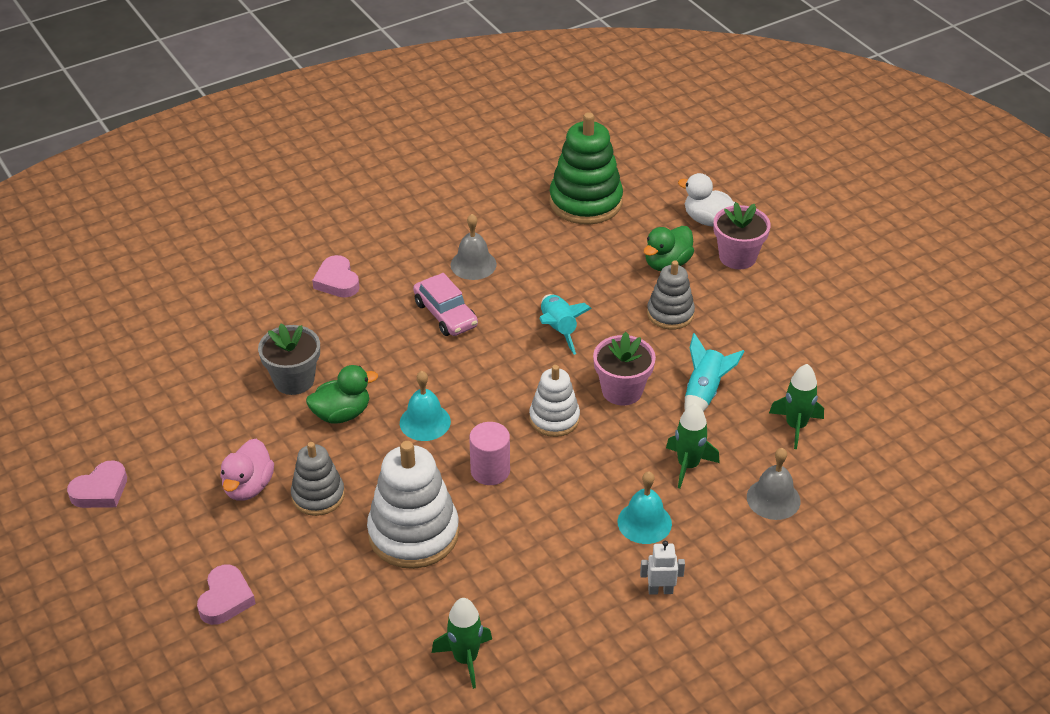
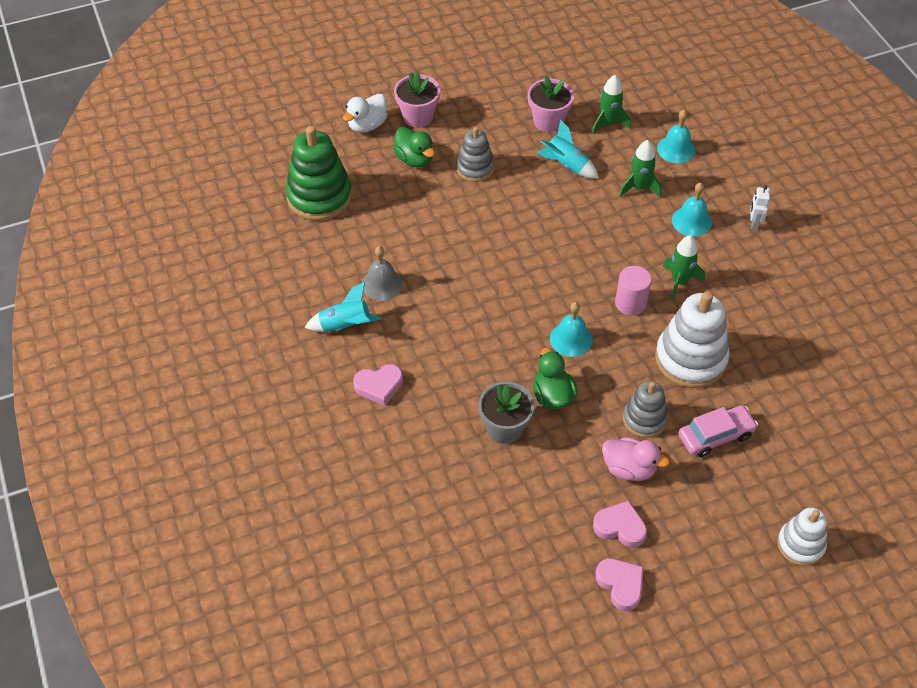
camera: 80 degrees left, 10 degrees up
(225, 599) = (749, 490): pink heart -> pink heart (620, 527)
(445, 314) = (443, 311): pink car -> pink car (716, 436)
(465, 659) = (811, 340): green rocket -> green rocket (679, 281)
(554, 418) = (580, 256): white stacking toy -> white stacking toy (800, 544)
(558, 329) = (478, 239): turquoise rocket -> turquoise rocket (345, 326)
(622, 391) = (556, 211): pink flower pot -> pink flower pot (548, 121)
(773, 499) = (676, 149): grey bell -> turquoise bell

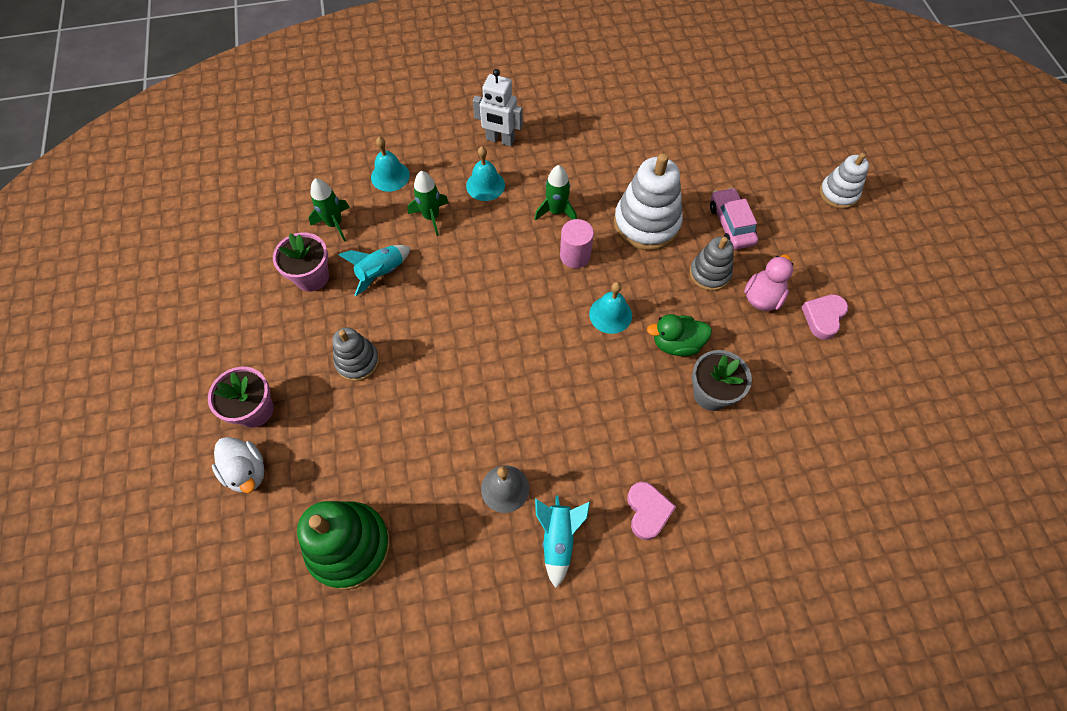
camera: 80 degrees left, 10 degrees up
(415, 159) = (323, 424): green duck -> none
(620, 585) = (881, 329): pink heart -> none
(754, 223) = (500, 140): white robot -> white robot, size x1.68

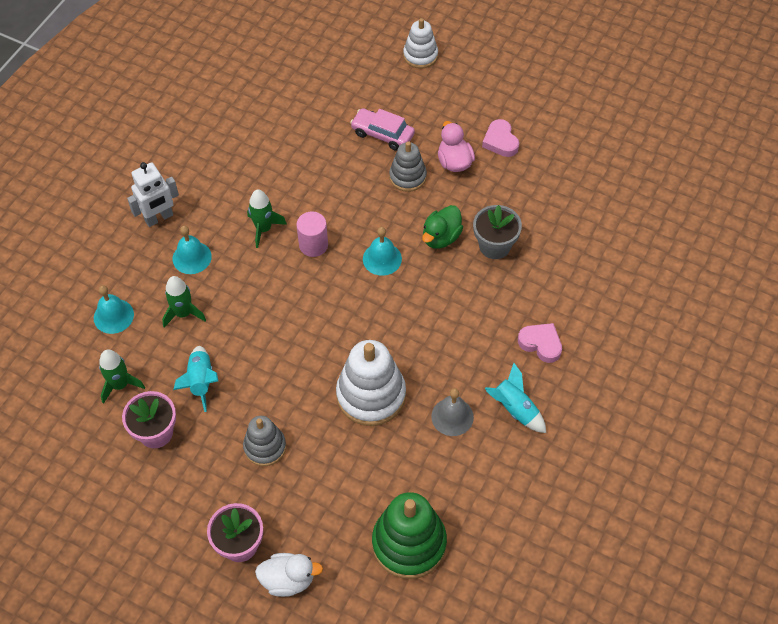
camera: 50 degrees left, 5 degrees down
(646, 223) = (331, 182): white stacking toy -> white stacking toy (371, 395)

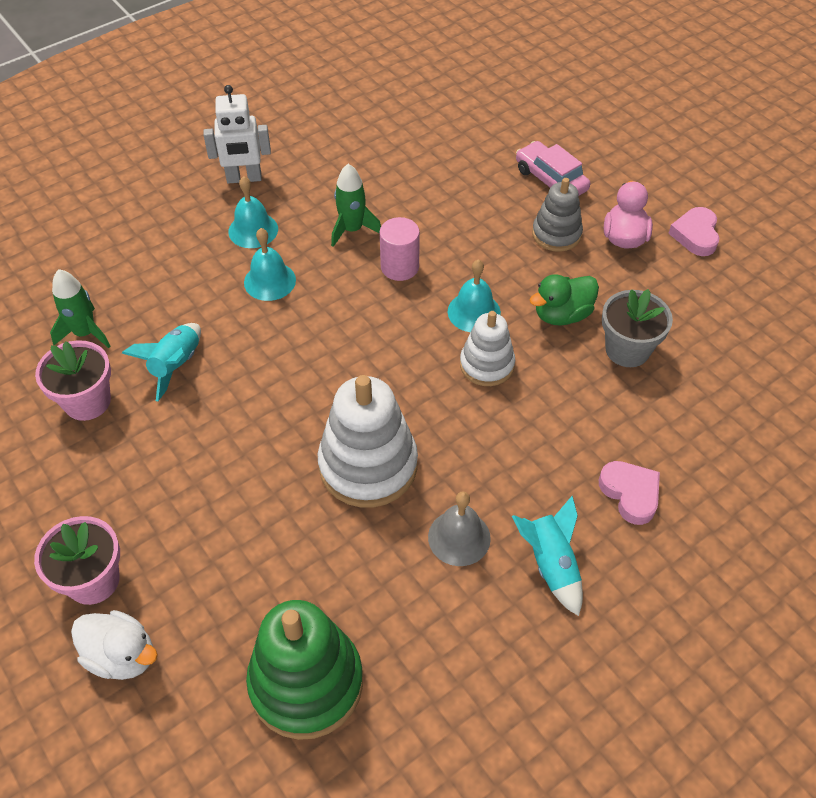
camera: 25 degrees right, 5 degrees down
(113, 316) = (128, 258): turquoise bell -> turquoise bell (269, 281)
(183, 313) = (205, 284): green rocket -> none
(265, 447) = (200, 473): grey stacking toy -> none
(420, 55) = (641, 115): white stacking toy -> white stacking toy (487, 365)

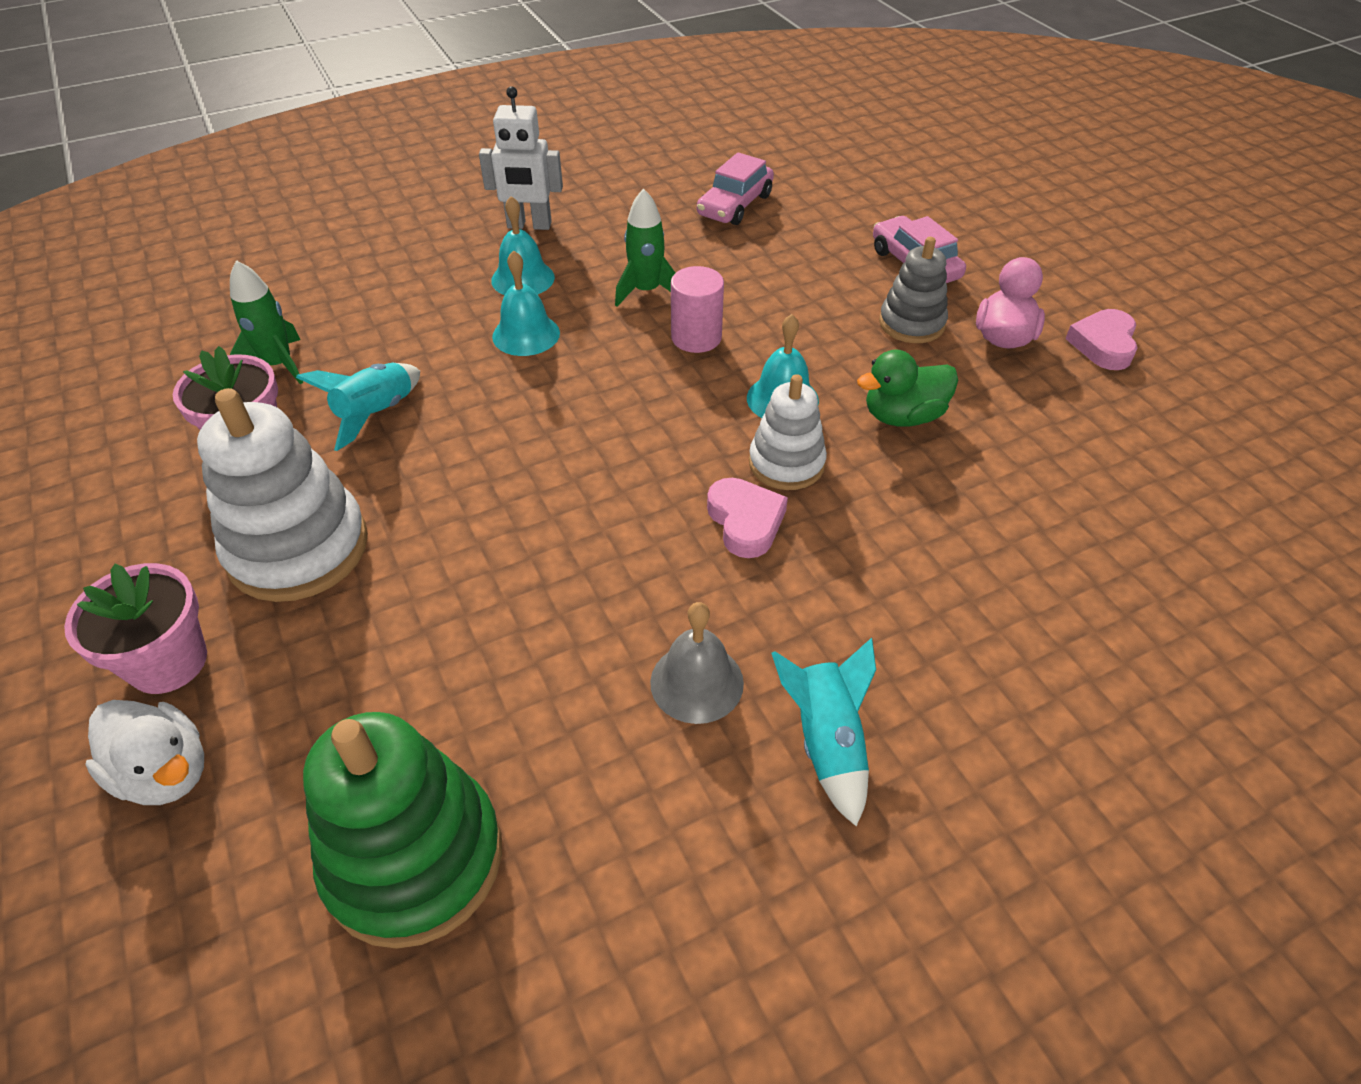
camera: 10 degrees right, 5 degrees down
(368, 465) = (591, 567): white stacking toy -> white stacking toy (298, 548)
(403, 139) = (734, 205): none -> pink car
(627, 349) = (988, 469): grey flower pot -> none
(630, 494) = (966, 659): pink heart -> pink heart (745, 522)

